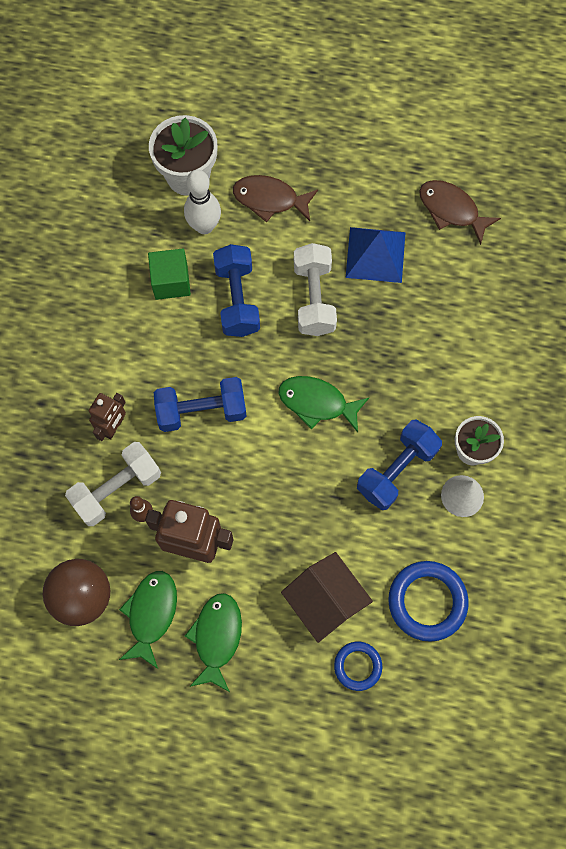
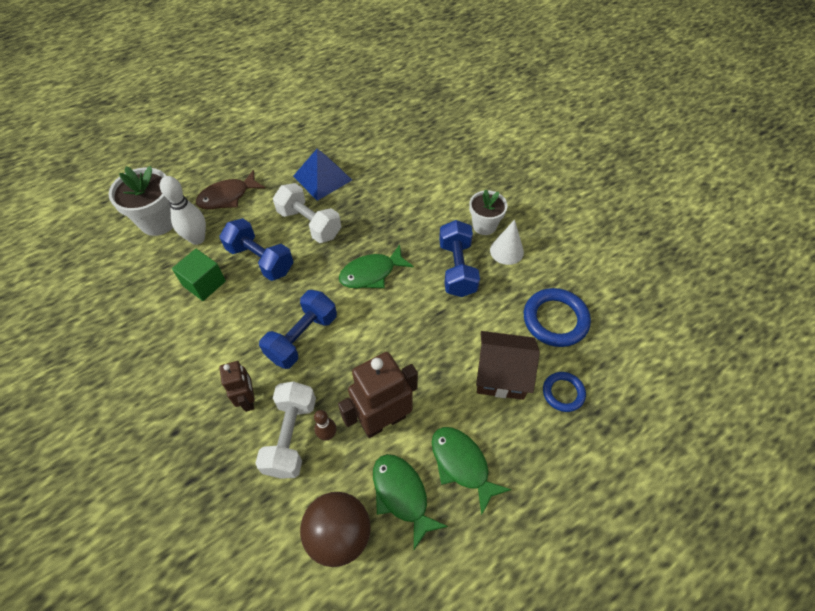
camera: 45 degrees left, 15 degrees down
(451, 210) = (342, 130): brown fish -> none

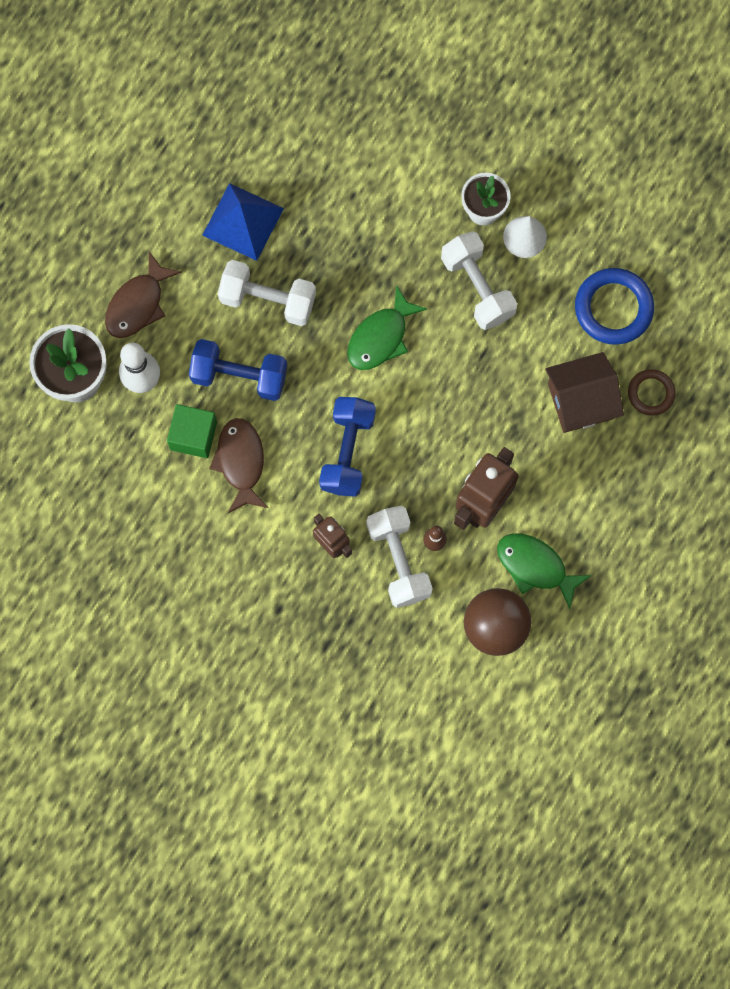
camera: 25 degrees left, 20 degrees up
(223, 313) = (241, 462): none -> brown fish
(457, 268) = (477, 287): blue dumbbell -> white dumbbell
(462, 464) = (579, 512): green fish -> none
(563, 393) = (651, 393): blue ring -> brown ring

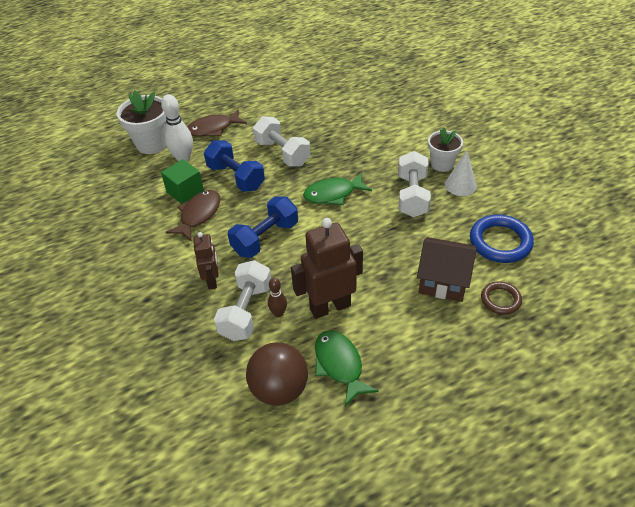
camera: 35 degrees right, 30 degrees down
(243, 221) = (298, 119): blue pyramid -> none

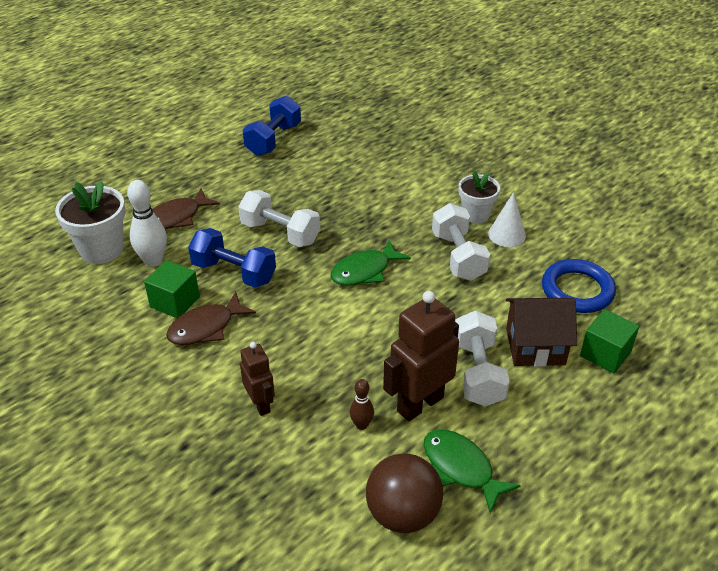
camera: 20 degrees left, 5 degrees down
(198, 215) = (206, 327): brown fish -> brown fish turned 135 degrees counterclockwise
(246, 311) = (320, 432): white dumbbell -> white dumbbell (478, 372)
(265, 238) = (305, 339): blue dumbbell -> blue dumbbell (273, 140)
(500, 300) = (605, 354): brown ring -> green cube

